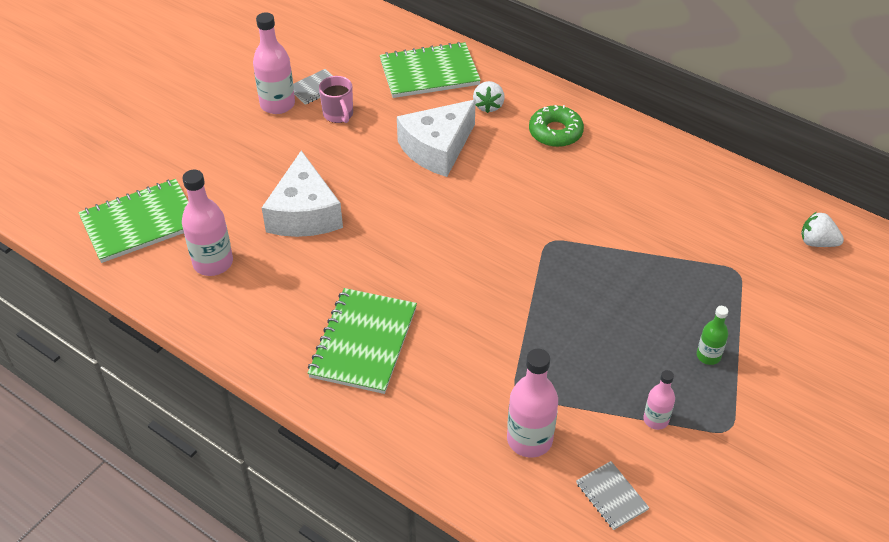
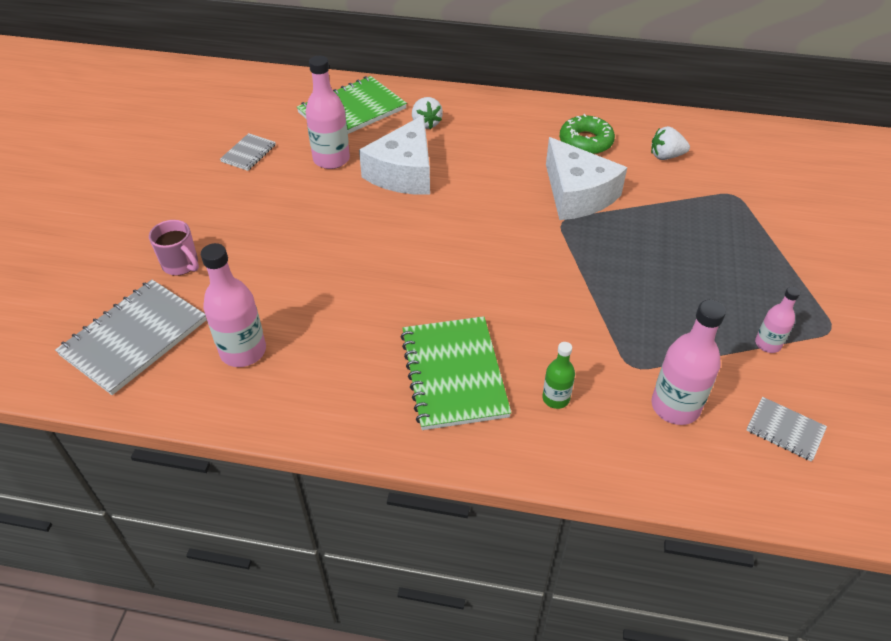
camera: 25 degrees left, 0 degrees up
(140, 223) = (134, 338): green notebook -> grey notebook
(277, 104) = (218, 178): pink bottle -> pink bottle (331, 159)
(304, 213) = (311, 271): white cheese -> white cheese (577, 194)
(338, 115) = (287, 170): pink mug -> pink mug (181, 265)
(555, 132) = (501, 129): green donut -> green donut (585, 142)
(708, 356) = (766, 272): green bottle -> green bottle (556, 398)
(817, 242) = (775, 152): white strawberry -> white strawberry (666, 156)

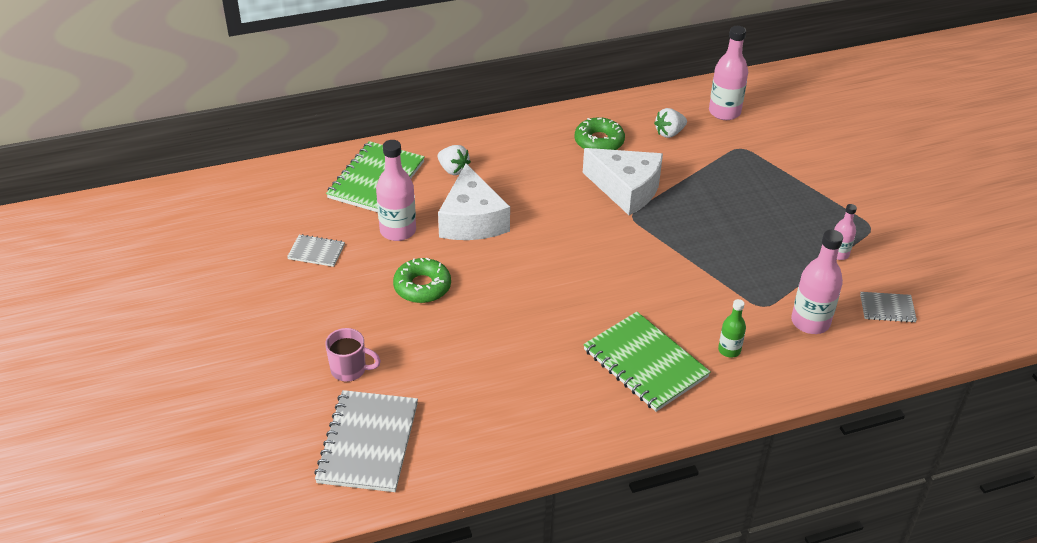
camera: 30 degrees left, 5 degrees down
(243, 351) = (470, 415): pink bottle -> pink bottle (724, 112)
(248, 153) = (316, 252): grey notebook -> grey notebook turned 75 degrees counterclockwise
(308, 215) = (422, 287): none -> green donut

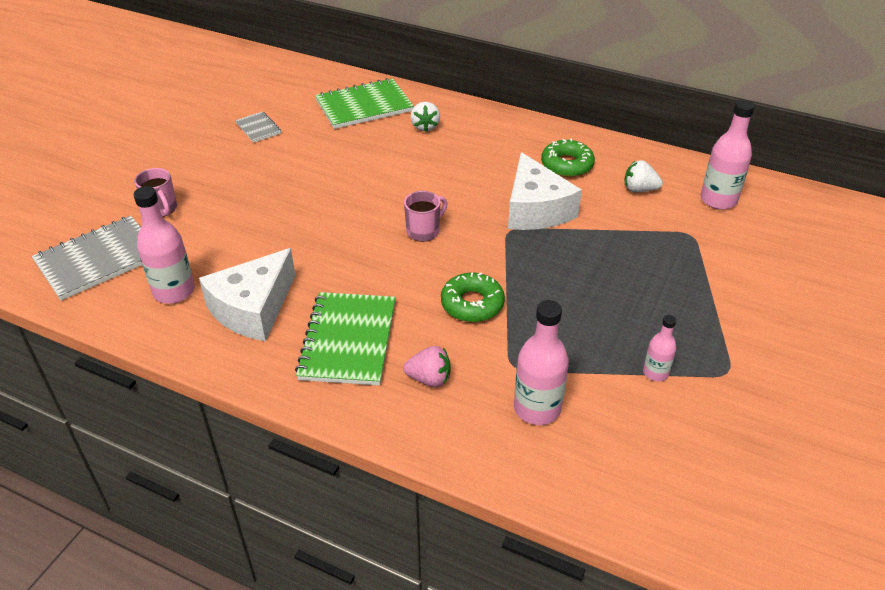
camera: 45 degrees right, 0 degrees up
(398, 231) = (326, 144): pink bottle -> pink bottle (174, 291)
(422, 287) = (285, 187): green donut -> green donut (472, 304)
(472, 220) = (385, 165): white cheese -> white cheese (253, 309)
(577, 253) = (424, 231): none -> pink mug
(729, 350) = (429, 379): green bottle -> pink strawberry
(887, 308) = (633, 451): grey notebook -> none

